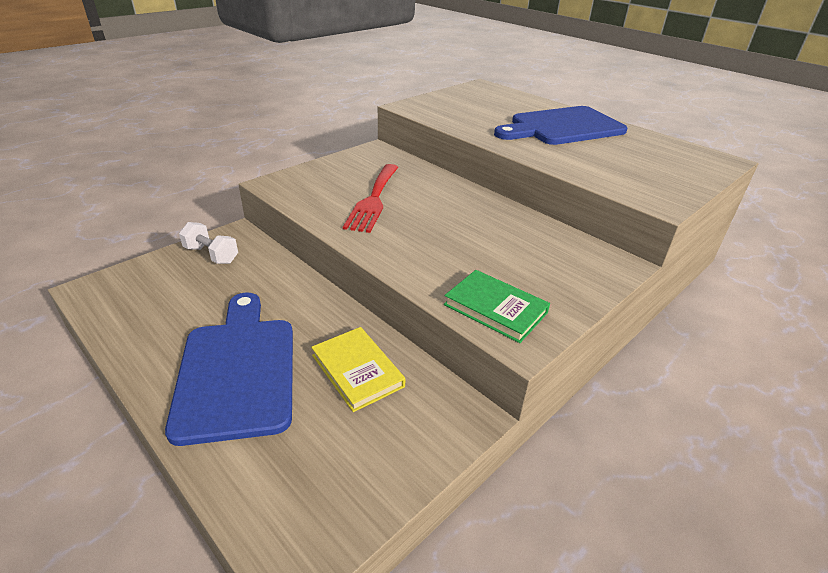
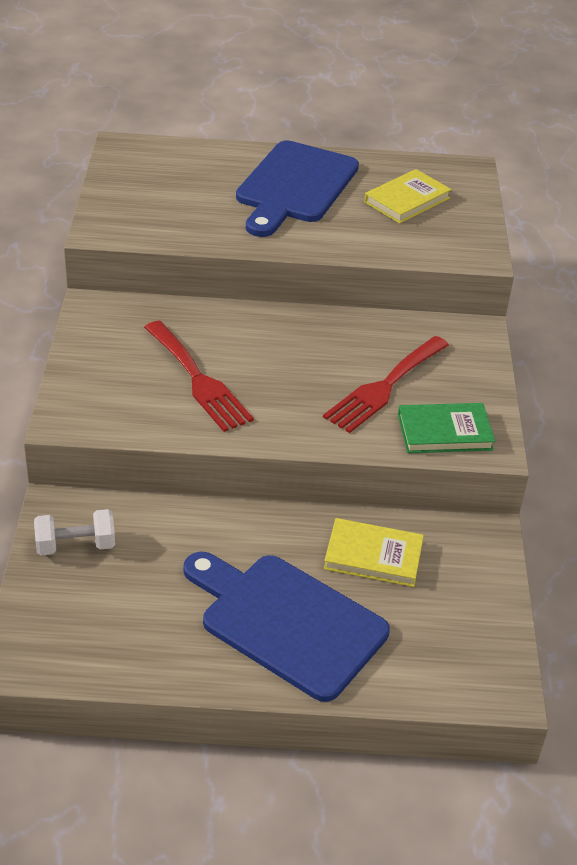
camera: 45 degrees left, 5 degrees up
(490, 259) = (384, 387): none -> red fork
(640, 157) = (407, 200): none -> yellow book

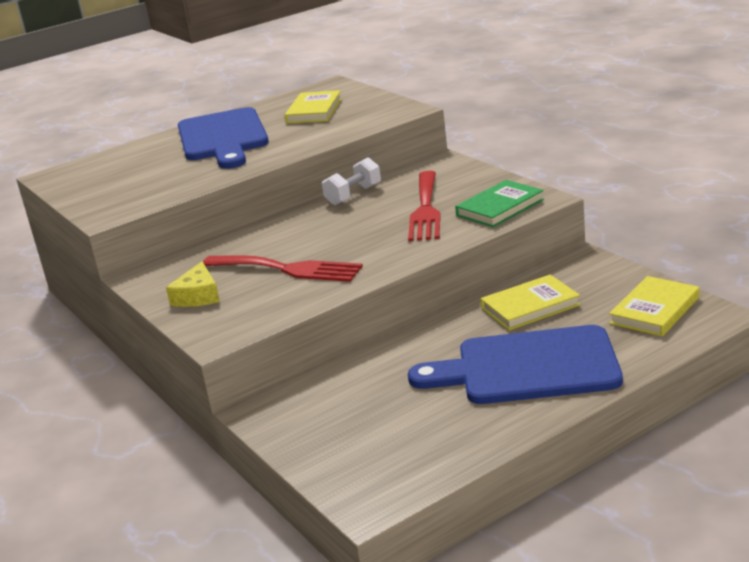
camera: 30 degrees left, 15 degrees down
(76, 545) = (308, 421): white dumbbell -> white dumbbell (353, 195)
(105, 361) = (198, 296): none -> yellow cheese
(464, 643) = (655, 310): none -> yellow book

